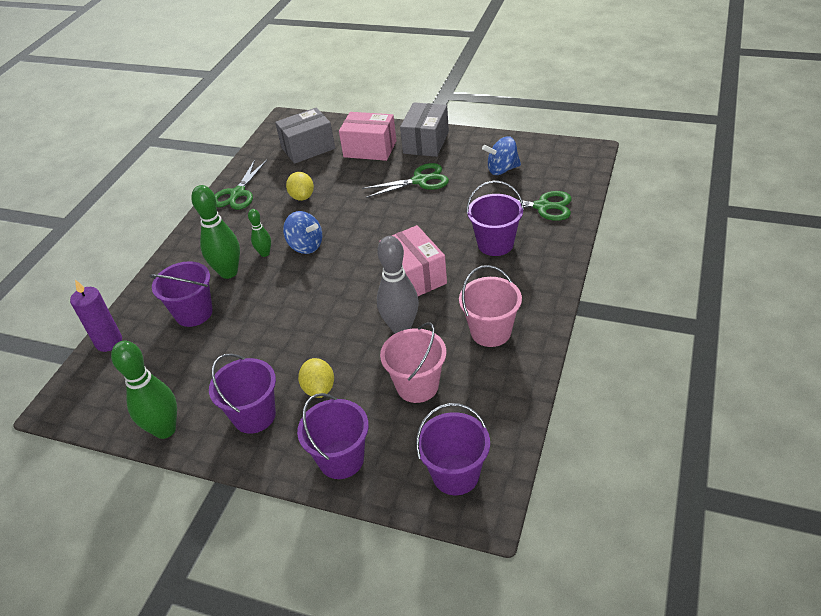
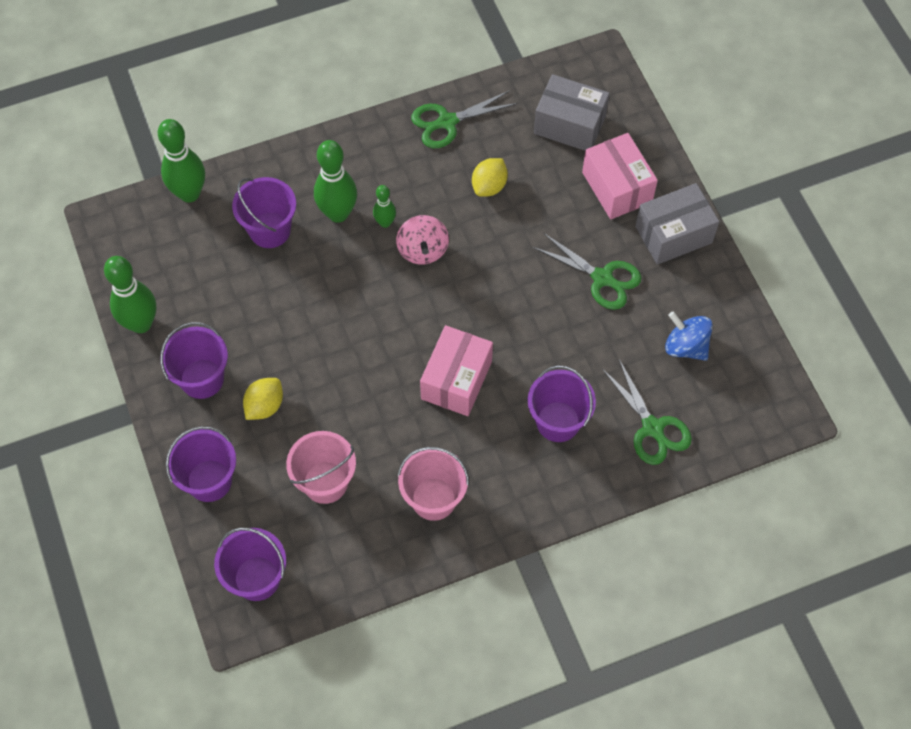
camera: 45 degrees right, 20 degrees up
(109, 342) = (189, 193): purple candle -> green bowling pin
(306, 246) = (423, 250): blue spinning top -> pink spinning top
(401, 327) = (382, 418): grey bowling pin -> none

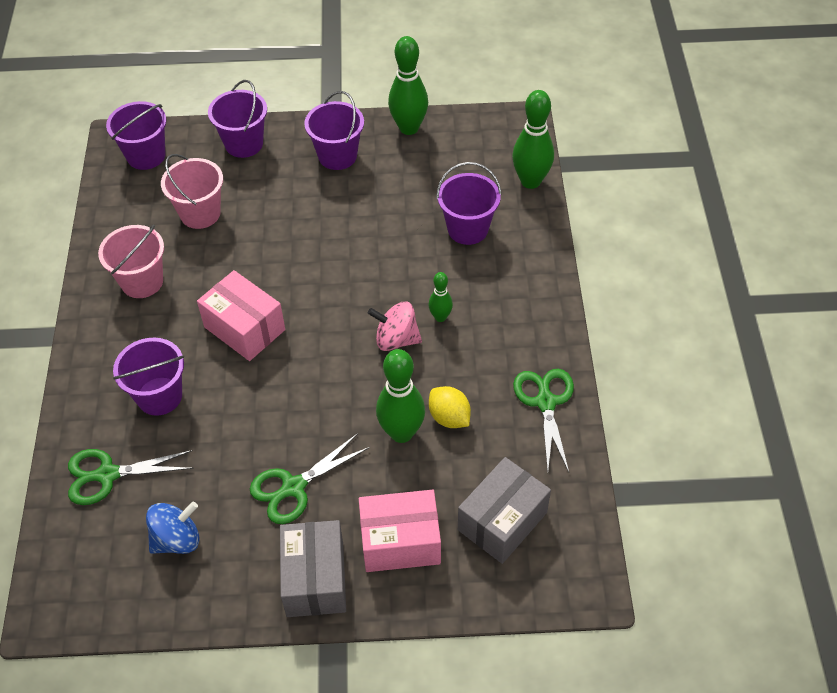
camera: 110 degrees right, 10 degrees down
(265, 406) = (291, 190): yellow lemon -> none
(338, 213) = (466, 283): green bowling pin -> green bowling pin (401, 432)

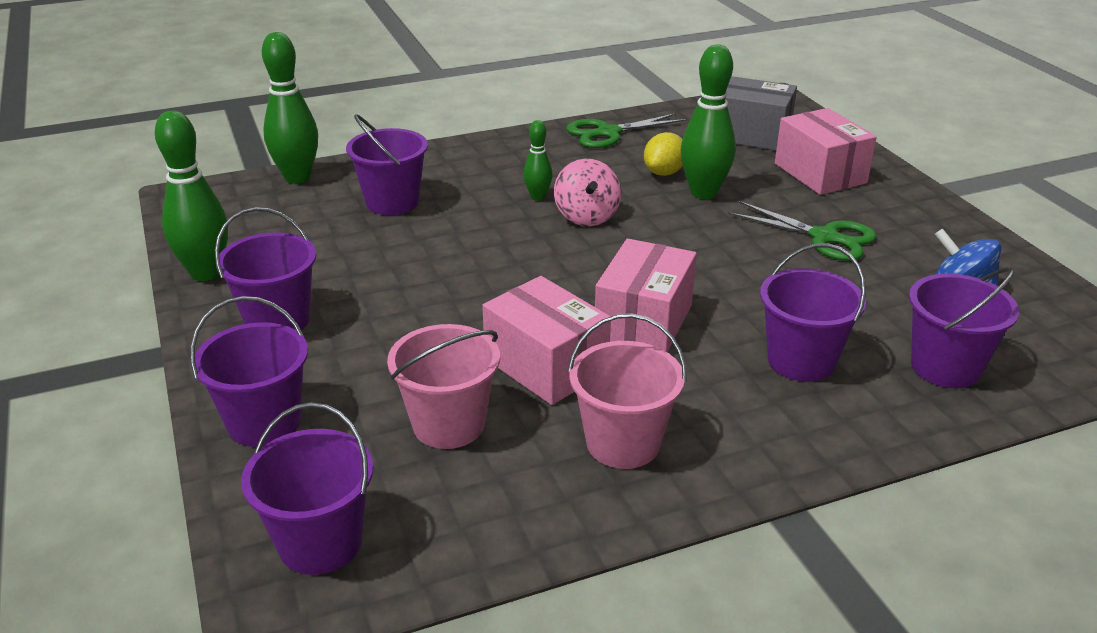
camera: 110 degrees left, 20 degrees down
(108, 475) = (945, 367): green scissors -> purple bucket
(227, 266) = (546, 365): none -> pink box
(315, 579) = (903, 205): grey box -> none

